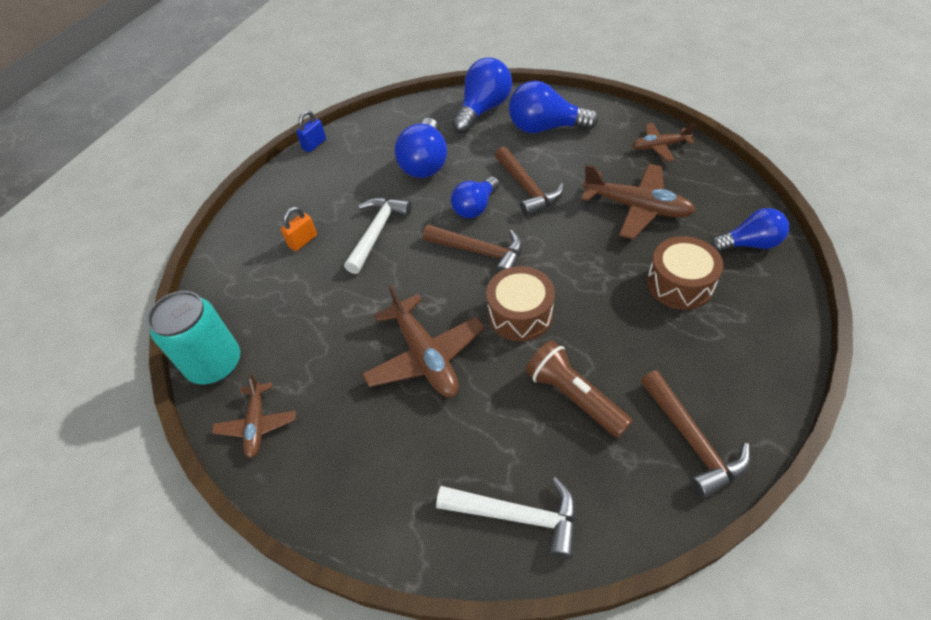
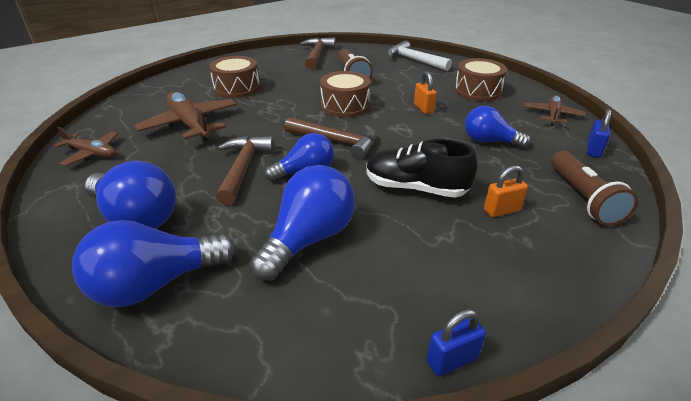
camera: 155 degrees left, 15 degrees down
(215, 364) = (593, 150): turquoise can -> blue padlock
(236, 283) = (583, 198): none -> brown flashlight
(370, 445) = (477, 91): none -> brown drum
(377, 232) = (416, 188): white hammer -> black shoe
(425, 356) = (423, 108): brown plane -> orange padlock
(480, 252) = (336, 142): brown hammer -> brown hammer turned 150 degrees clockwise
(749, 244) = (169, 88): blue light bulb -> blue light bulb (489, 141)

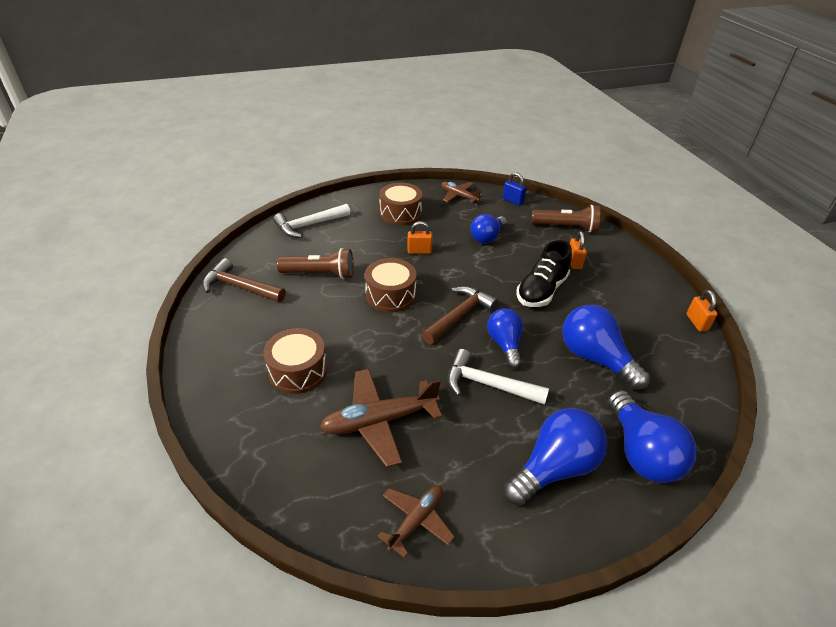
camera: 75 degrees left, 5 degrees up
(243, 168) = (488, 384): brown hammer -> white hammer
(452, 360) = (697, 322): blue padlock -> orange padlock

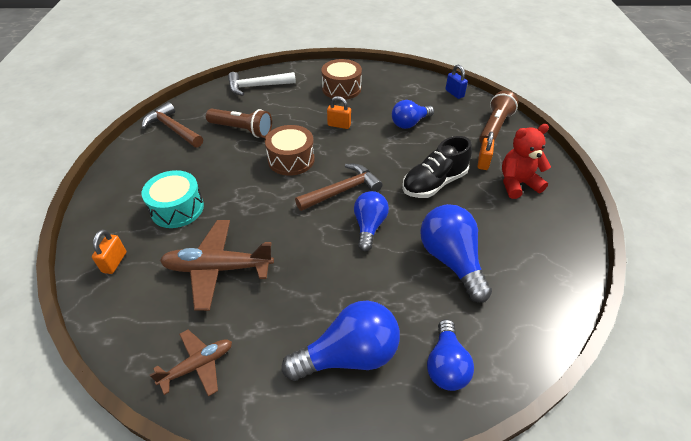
camera: 20 degrees right, 5 degrees up
(298, 371) = (177, 208): brown drum -> turquoise drum
(459, 196) = (404, 81): brown plane -> none
(488, 384) = (332, 260): white hammer -> none
(566, 227) = (494, 127): brown flashlight -> brown flashlight turned 90 degrees counterclockwise
(613, 276) = (517, 184): none -> red teddy bear
(641, 452) = (446, 365): blue light bulb -> blue light bulb, size x0.66
(697, 322) = (584, 249): orange padlock -> orange padlock (114, 262)

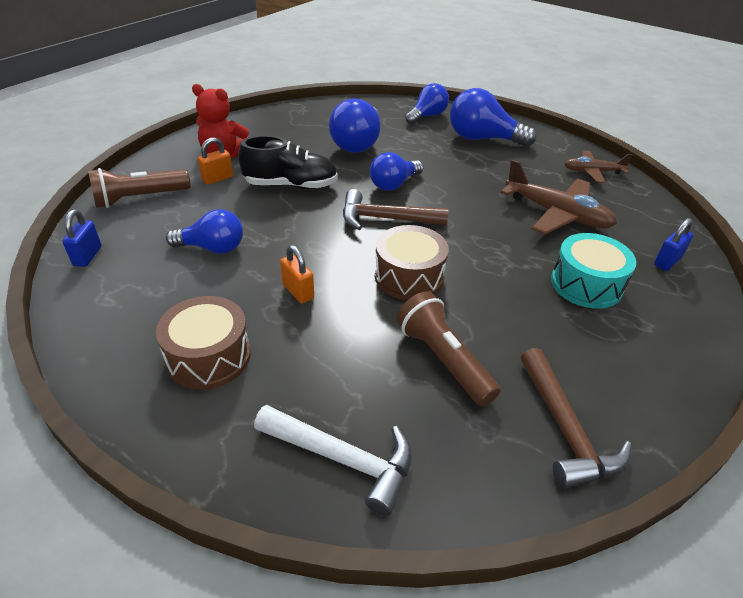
camera: 145 degrees left, 5 degrees down
(114, 262) = (667, 261): orange padlock -> blue padlock

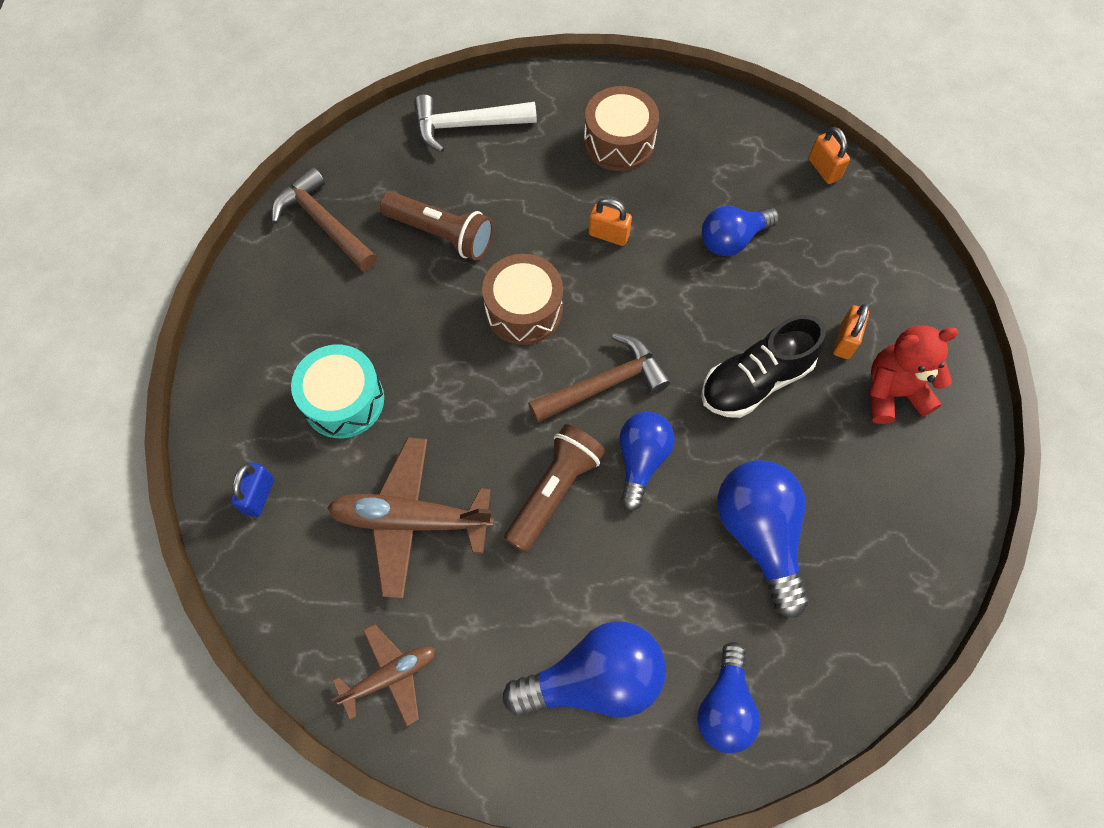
camera: 150 degrees right, 25 degrees up
(87, 256) = (823, 169): blue padlock -> orange padlock
(140, 198) = (880, 261): brown flashlight -> brown flashlight (554, 491)

